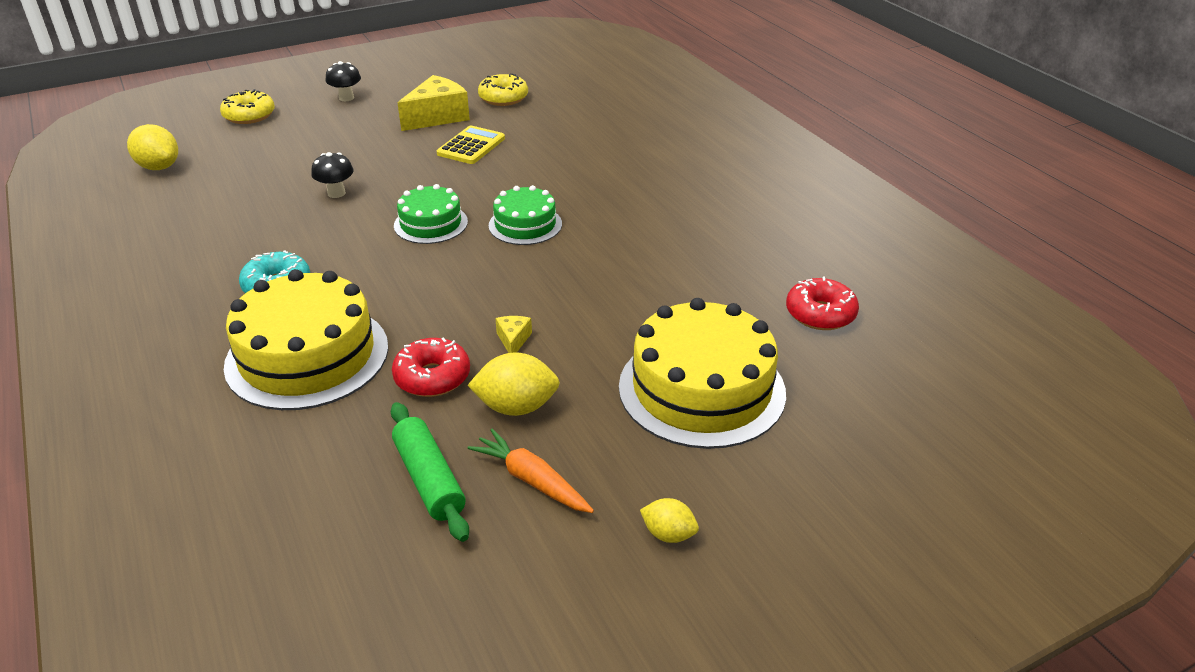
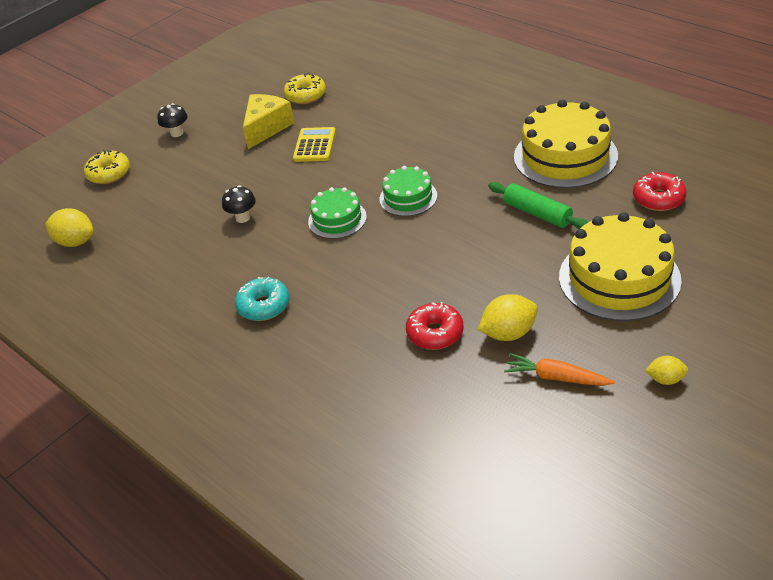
camera: 15 degrees left, 5 degrees up
(307, 356) = (333, 349): yellow cake -> yellow cake (565, 156)
(429, 479) = (490, 402): green rolling pin -> green rolling pin (537, 213)
(513, 340) = (469, 287): yellow cheese -> none

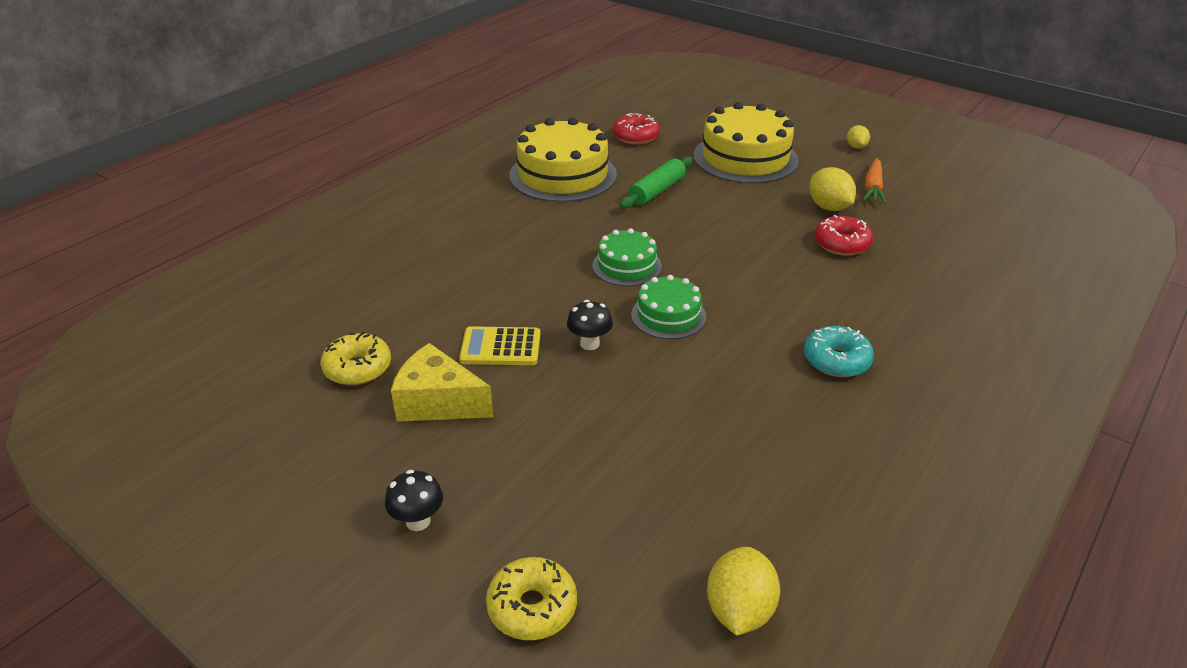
camera: 100 degrees left, 5 degrees down
(242, 218) = (667, 400): black mushroom -> black mushroom (589, 343)

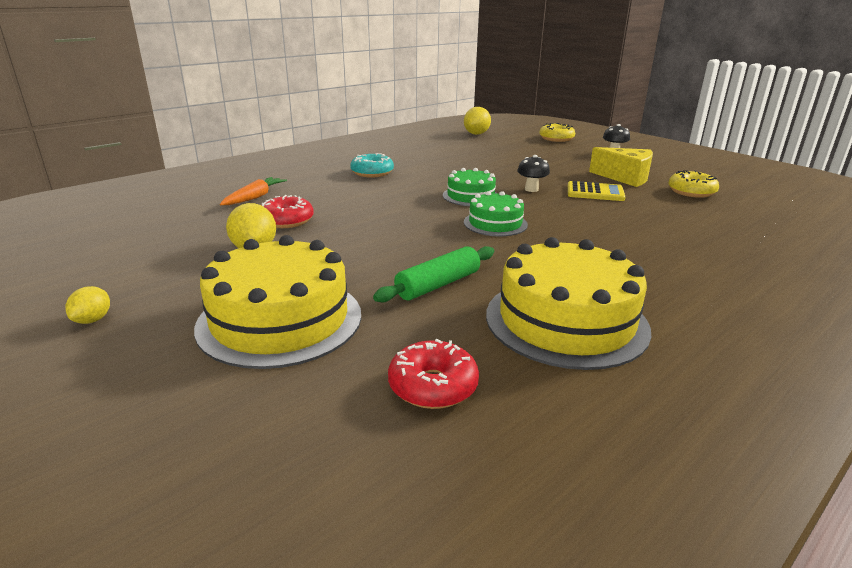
camera: 170 degrees left, 10 degrees down
(873, 187) = (173, 263): orange carrot -> orange carrot (255, 197)

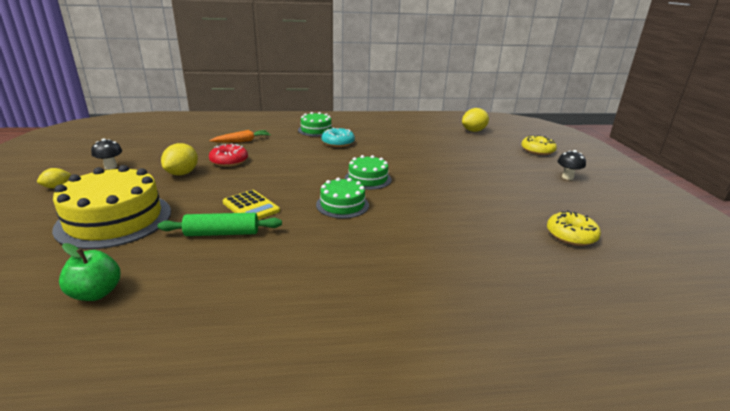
camera: 35 degrees right, 0 degrees up
(320, 166) = (316, 130): none -> green cake
(433, 386) = (96, 293): red donut -> green apple
(531, 189) = (424, 187): black mushroom -> black mushroom (110, 167)
(566, 321) = (241, 293): yellow cake -> none
(595, 192) = (472, 206): yellow calculator -> yellow calculator (251, 207)
(625, 177) = (530, 202): yellow cheese -> none

